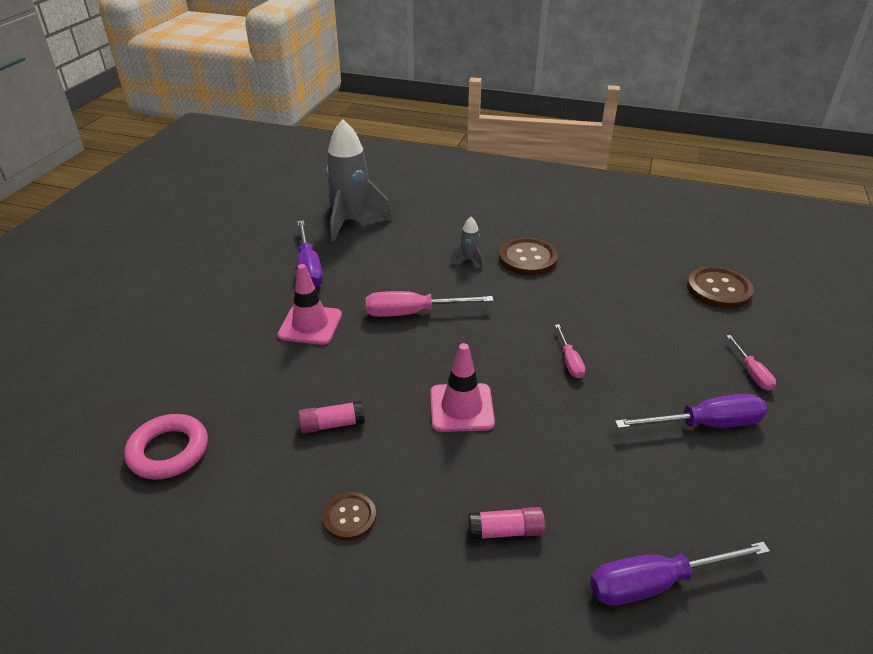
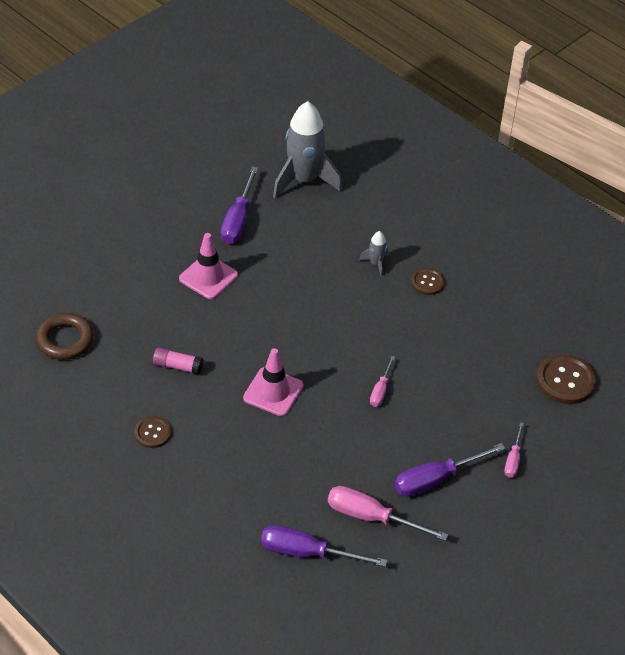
camera: 25 degrees right, 10 degrees up
(168, 451) = (65, 340): pink ring -> brown ring
(413, 313) = (293, 298): pink screwdriver -> pink screwdriver (371, 517)
(505, 531) = (241, 484): pink glue stick -> none
(527, 258) = (427, 282): brown button -> brown button, size x0.60
(705, 424) = (436, 479): purple screwdriver -> purple screwdriver turned 135 degrees clockwise

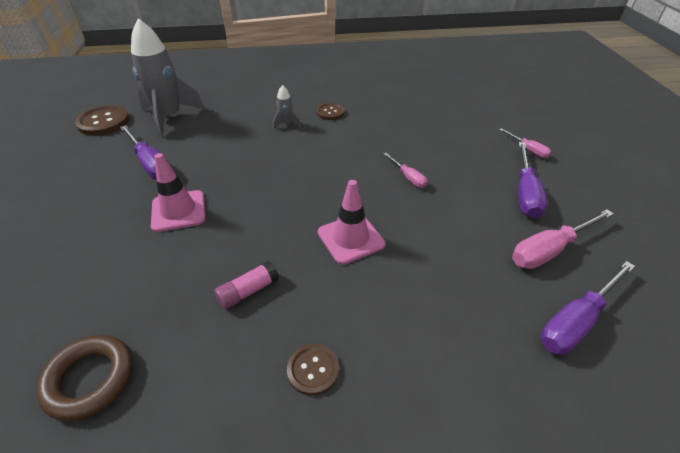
camera: 50 degrees left, 5 degrees down
(565, 380) = (471, 102): brown button -> brown button (103, 122)

